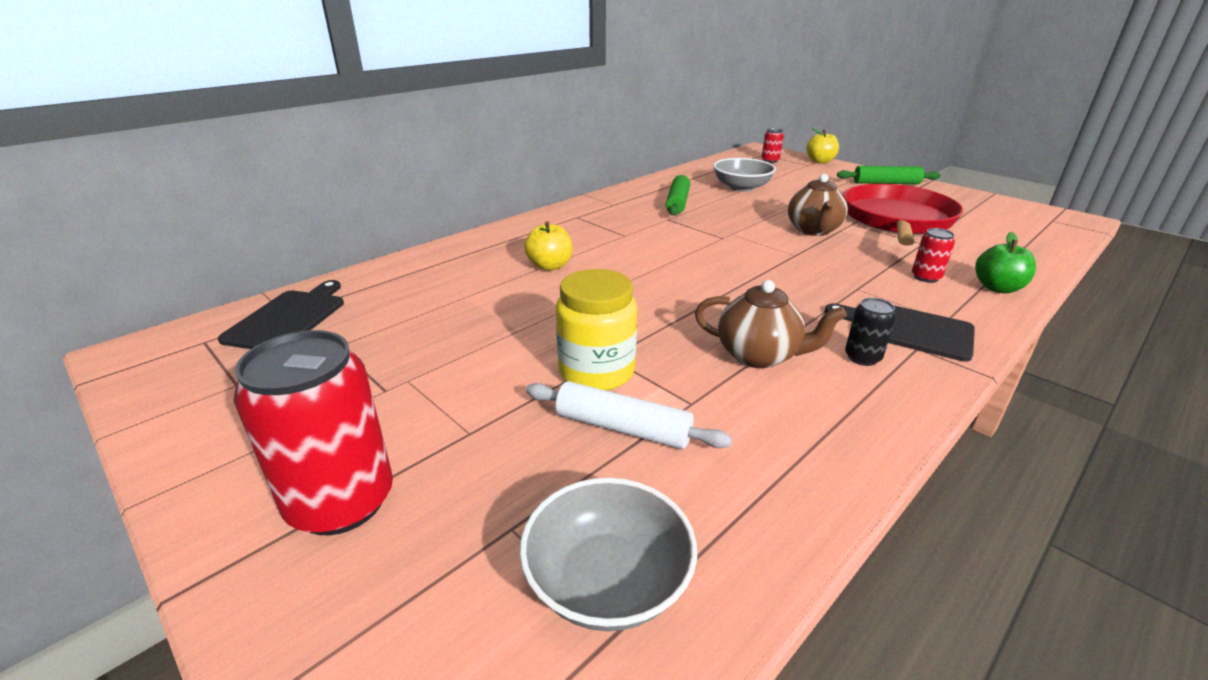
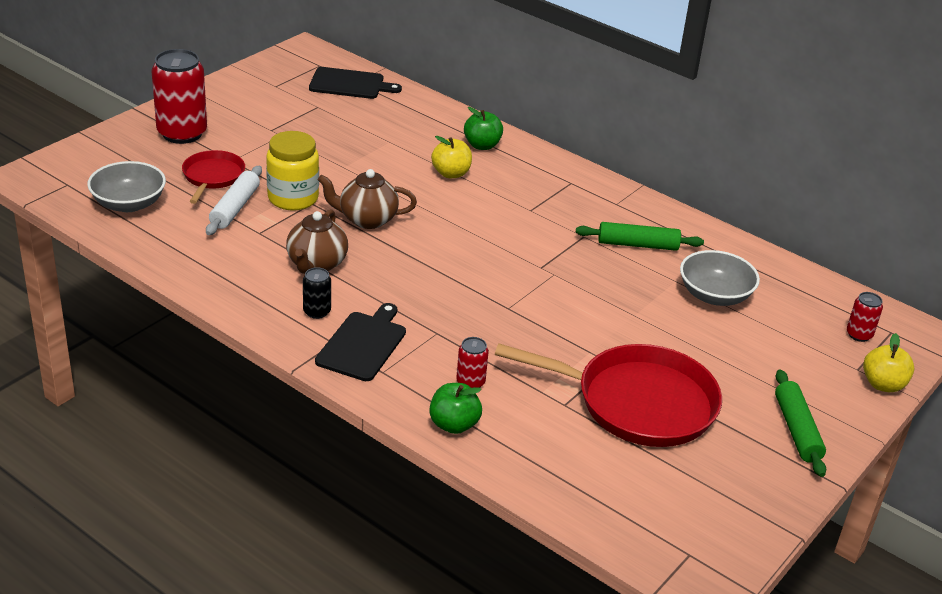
camera: 80 degrees right, 5 degrees up
(494, 248) = (482, 145): none -> green apple
(520, 455) = (212, 177): none -> red pan
(813, 230) = (580, 330): brown teapot -> brown teapot (366, 219)

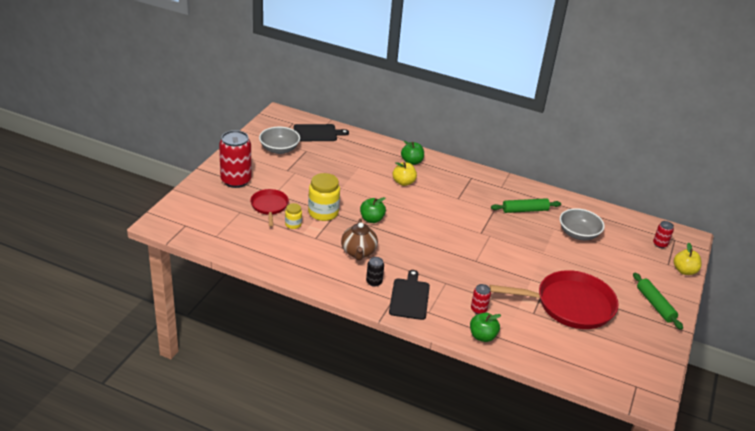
camera: 15 degrees left, 0 degrees up
(129, 204) = (229, 232): grey bowl -> grey bowl (279, 149)
(235, 208) = (293, 224): white rolling pin -> yellow jar
(366, 219) = (372, 219): brown teapot -> green apple

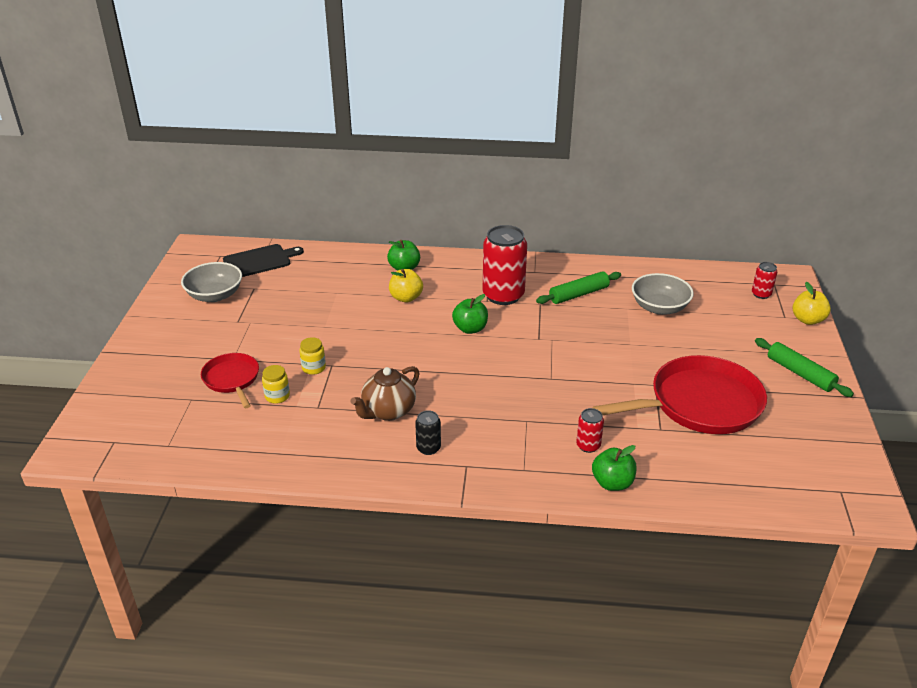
camera: 15 degrees left, 0 degrees up
(236, 180) = (168, 355): red can -> red can (503, 295)
(323, 212) = (313, 368): yellow jar -> yellow jar, size x0.53
(358, 252) = (388, 411): brown teapot -> brown teapot turned 60 degrees clockwise
(372, 219) = (385, 359): green apple -> green apple (470, 329)
(409, 297) = (488, 456): black cutting board -> none

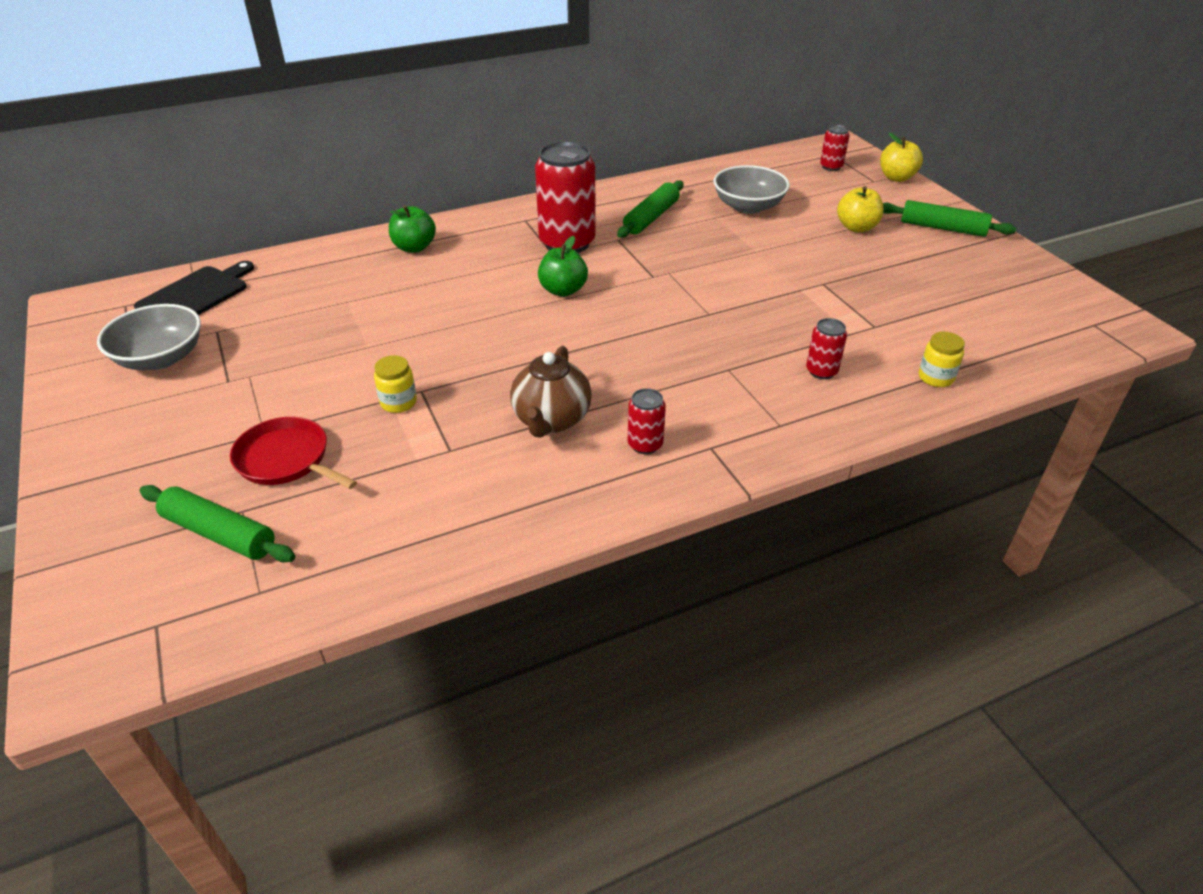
camera: 30 degrees left, 5 degrees up
(172, 407) = (219, 533): none -> green rolling pin
(277, 396) = (377, 457): yellow jar -> yellow jar (935, 377)
(406, 298) = (448, 280): yellow apple -> yellow apple (856, 227)
(428, 448) = (645, 444): black can -> red can
(612, 483) = (887, 401): green apple -> none
(700, 404) = (885, 287): red pan -> none

